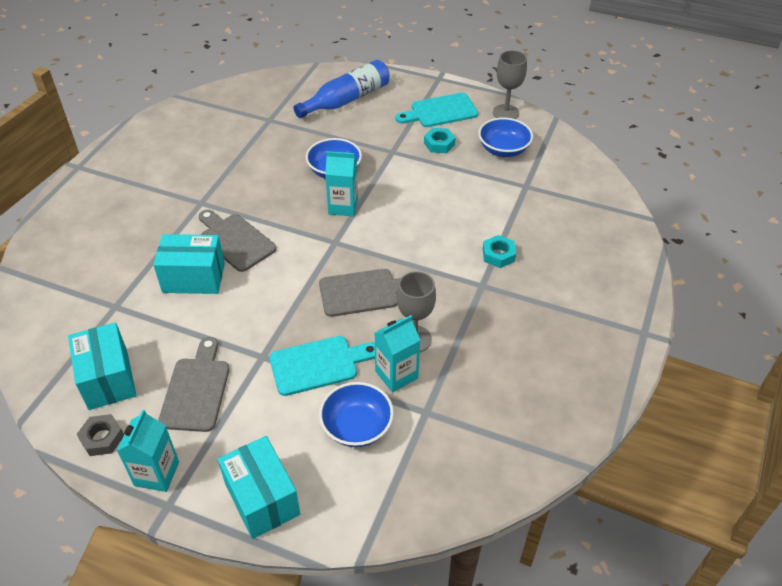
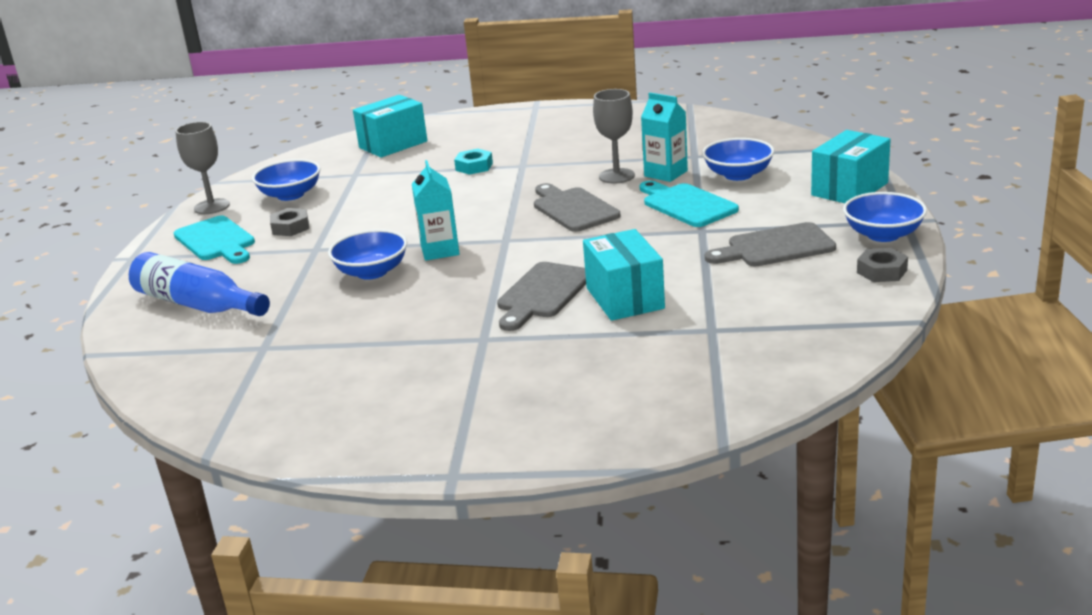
camera: 105 degrees left, 20 degrees down
(108, 379) = (813, 294): turquoise box -> turquoise box (393, 144)
(157, 473) = (883, 235): turquoise carton -> blue bowl
(439, 144) = (290, 227): turquoise nut -> grey nut

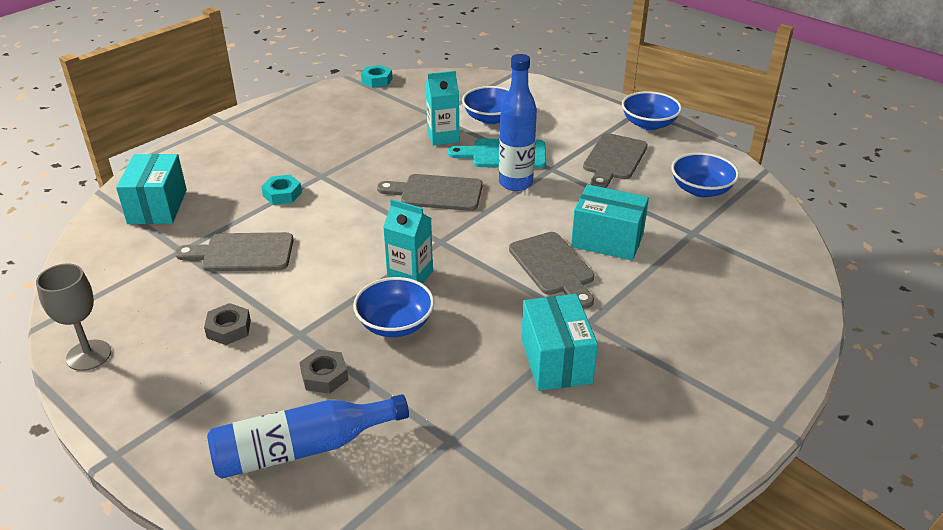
camera: 55 degrees left, 10 degrees up
(216, 241) = (177, 383): turquoise cutting board -> none
(290, 195) = (155, 300): blue bowl -> blue bowl (701, 190)
(381, 191) = (242, 253): none -> grey cutting board
(616, 176) = (413, 153): grey goblet -> none
(647, 228) = (515, 183): none -> blue bottle
(706, 115) = (377, 80): none -> turquoise nut
(849, 189) = (573, 101): turquoise box -> turquoise box (556, 361)
(882, 271) = (693, 148): grey nut -> grey nut (324, 376)

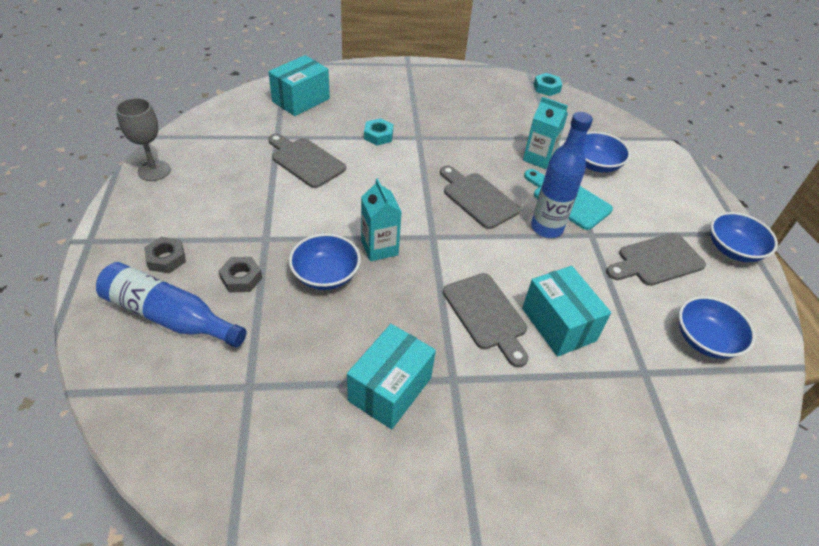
camera: 40 degrees right, 10 degrees up
(229, 329) = (235, 206): grey nut -> grey nut (166, 259)
(553, 267) = (486, 315): grey cutting board -> grey cutting board turned 45 degrees counterclockwise

